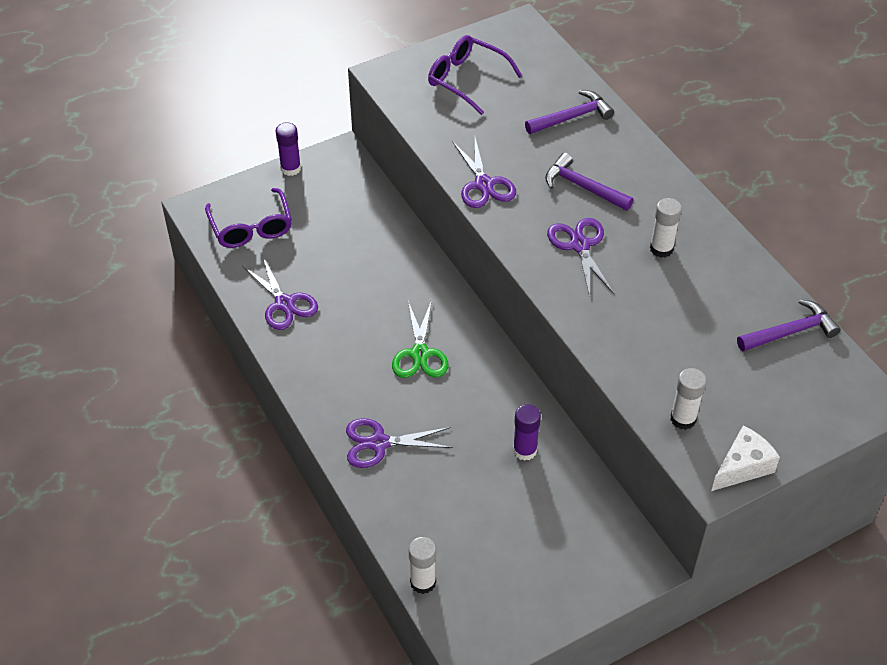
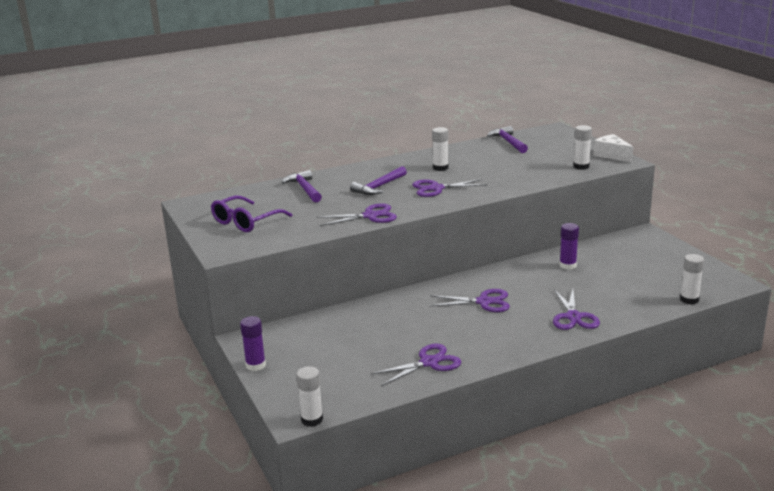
camera: 85 degrees left, 25 degrees down
(192, 220) = (312, 420): none -> white glue stick
(251, 227) = (330, 384): purple glasses -> none
(420, 354) = (484, 302): green scissors -> purple scissors

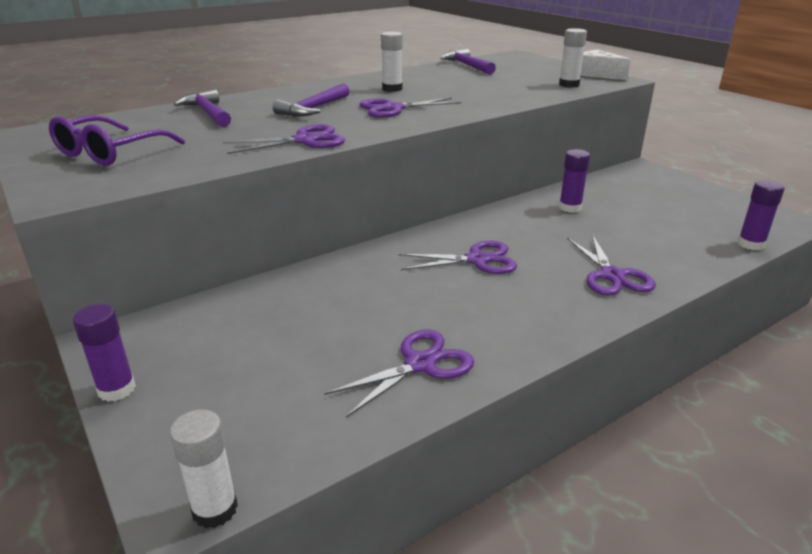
camera: 10 degrees left, 5 degrees up
(689, 300) = (751, 244): white glue stick -> purple glue stick

